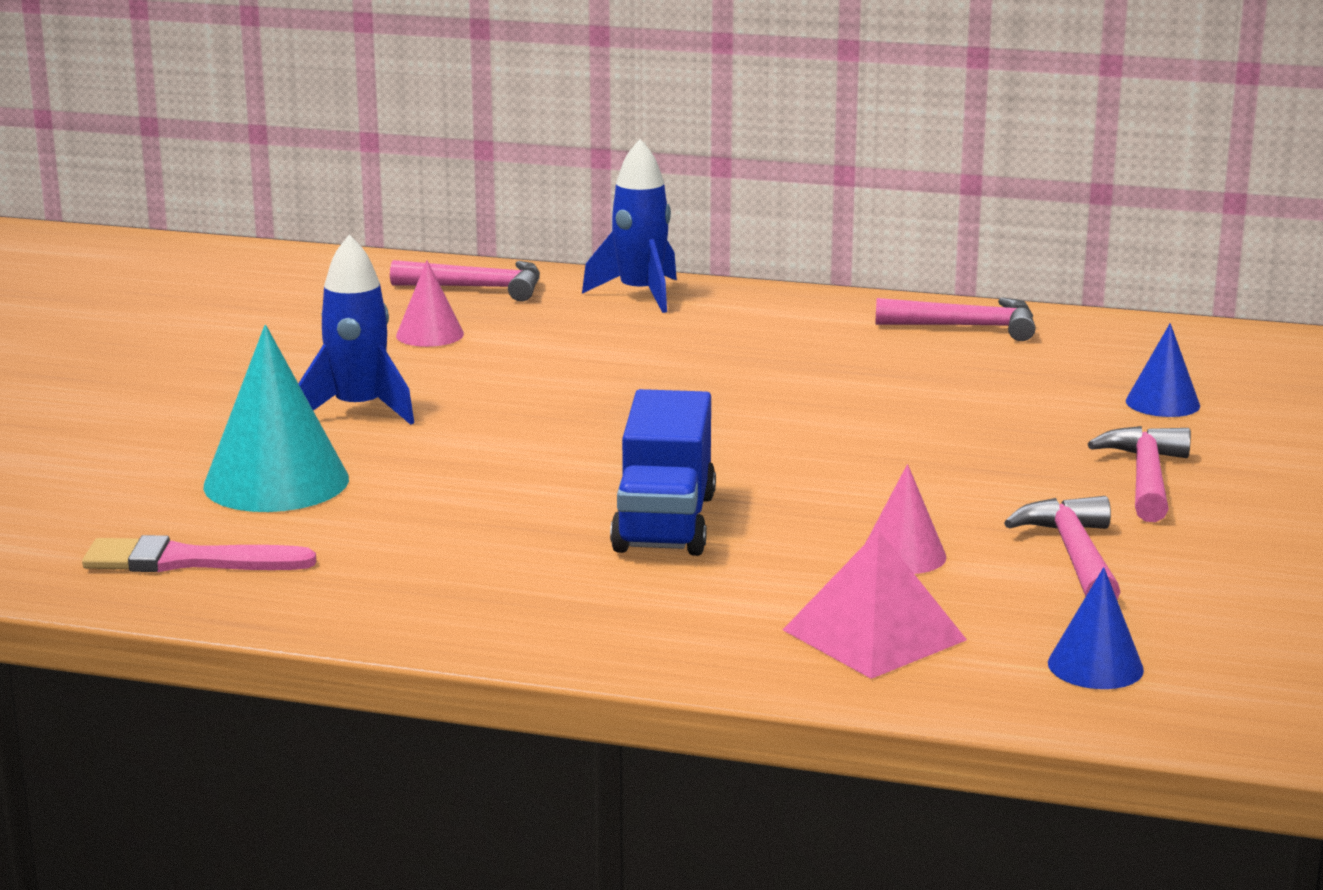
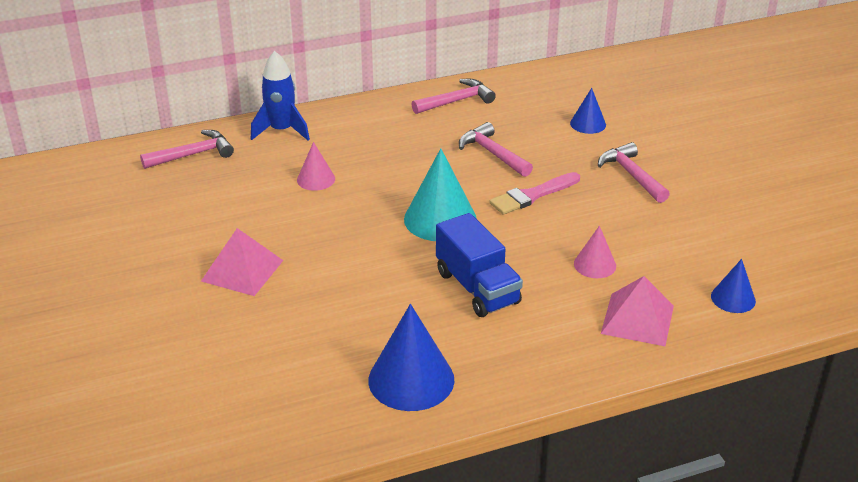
camera: 35 degrees left, 15 degrees up
(187, 561) = (290, 416): pink brush -> pink brush (532, 195)
(276, 482) = (264, 340): turquoise cone -> turquoise cone (440, 219)
(359, 410) = (242, 270): blue rocket -> pink pyramid
(407, 581) = (411, 379): none -> blue cone
(430, 335) = (210, 200): pink cone -> pink cone (316, 179)
(1074, 555) = (656, 235): pink hammer -> pink hammer (492, 153)

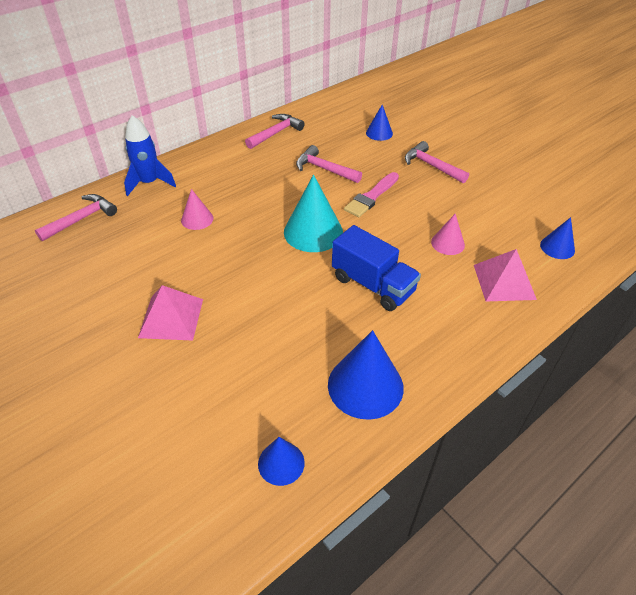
camera: 20 degrees left, 10 degrees up
(288, 422) = (281, 463): none -> blue cone

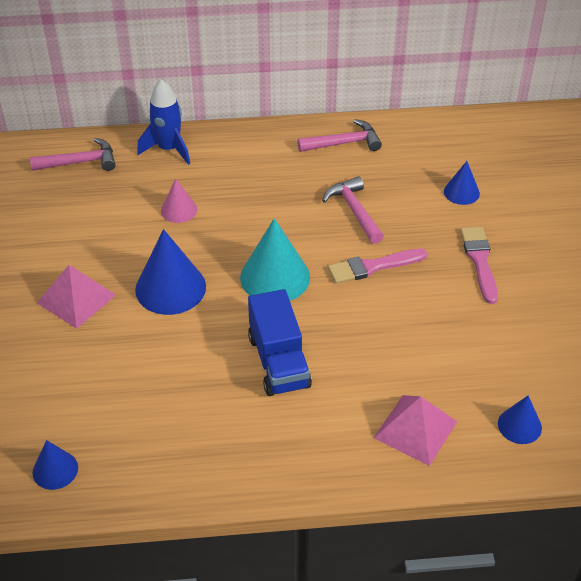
camera: 35 degrees right, 0 degrees up
(365, 386) = (179, 449): blue cone -> blue cone (170, 288)
(431, 166) = (479, 261): pink hammer -> pink brush
(447, 243) = (400, 358): pink cone -> none

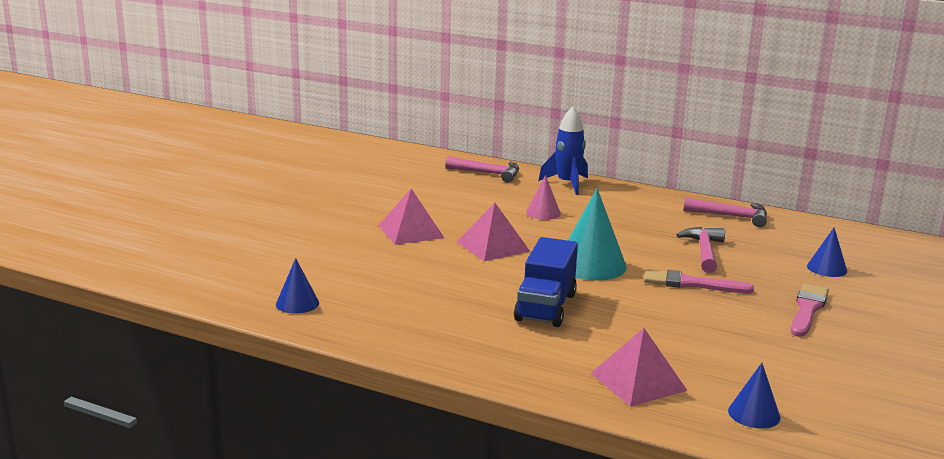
camera: 30 degrees right, 25 degrees down
(170, 288) = (493, 246): blue cone -> pink pyramid

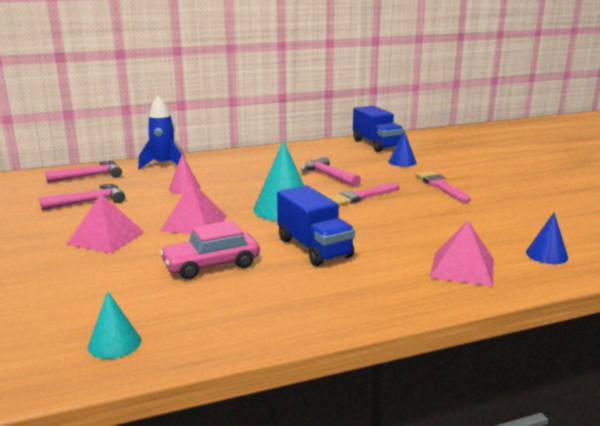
camera: 45 degrees left, 0 degrees up
(297, 303) = (114, 343): blue cone -> turquoise cone
(443, 284) = (211, 265): none -> pink car
(732, 216) = (301, 152): pink hammer -> pink hammer (89, 202)
(843, 238) = (376, 144): none -> blue truck

